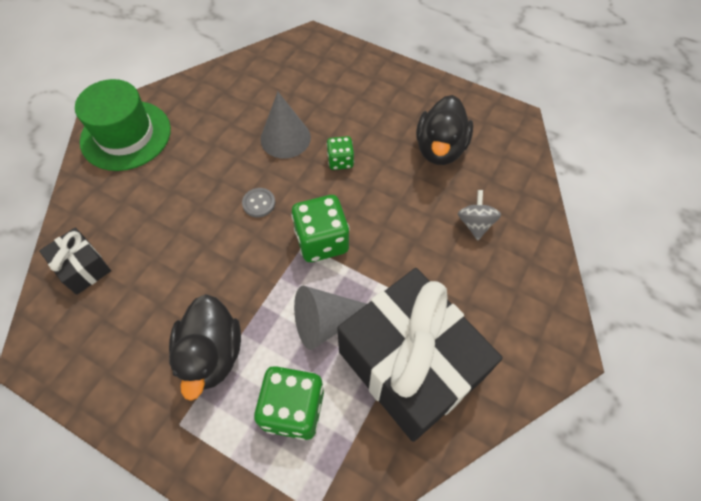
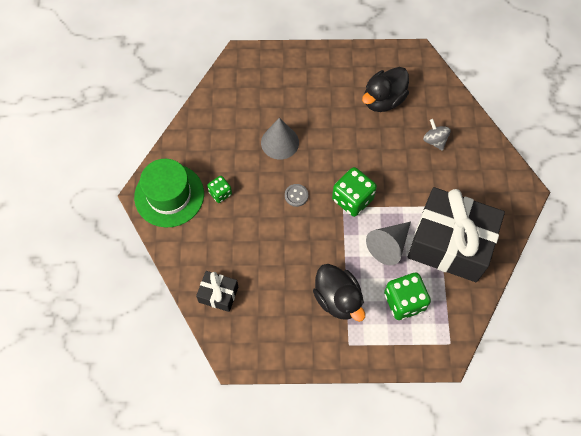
camera: 30 degrees left, 5 degrees up
(340, 161) = (327, 140): green dice -> green dice (220, 193)
(440, 148) = (383, 100): black duck -> black duck turned 60 degrees clockwise

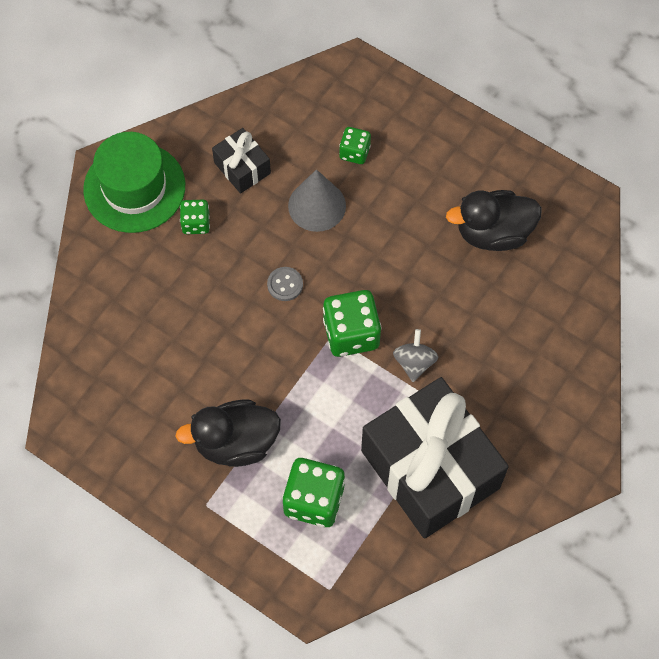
camera: 35 degrees right, 0 degrees up
(218, 294) = (101, 343): black gift -> black gift (242, 168)
(277, 102) = (354, 152): none -> green dice
(338, 299) = (236, 443): black duck -> black duck turned 75 degrees clockwise
(389, 245) = (350, 420): grey cone -> none
(435, 140) = (518, 327): grey spinning top -> grey spinning top (414, 362)

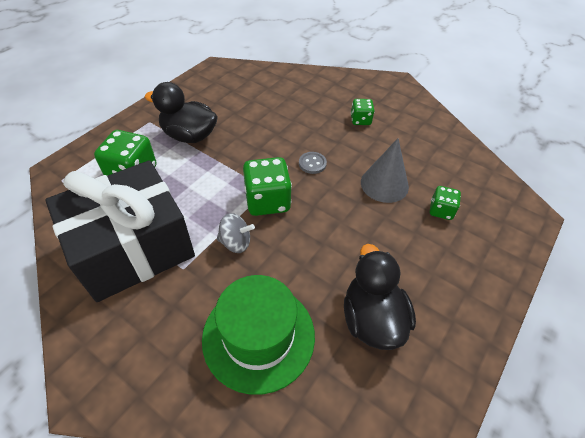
camera: 90 degrees right, 15 degrees down
(134, 187) = (384, 94): green hat -> green hat (258, 336)
(236, 443) = (189, 136): black duck -> black duck turned 60 degrees counterclockwise
(242, 168) = (410, 143): black gift -> none

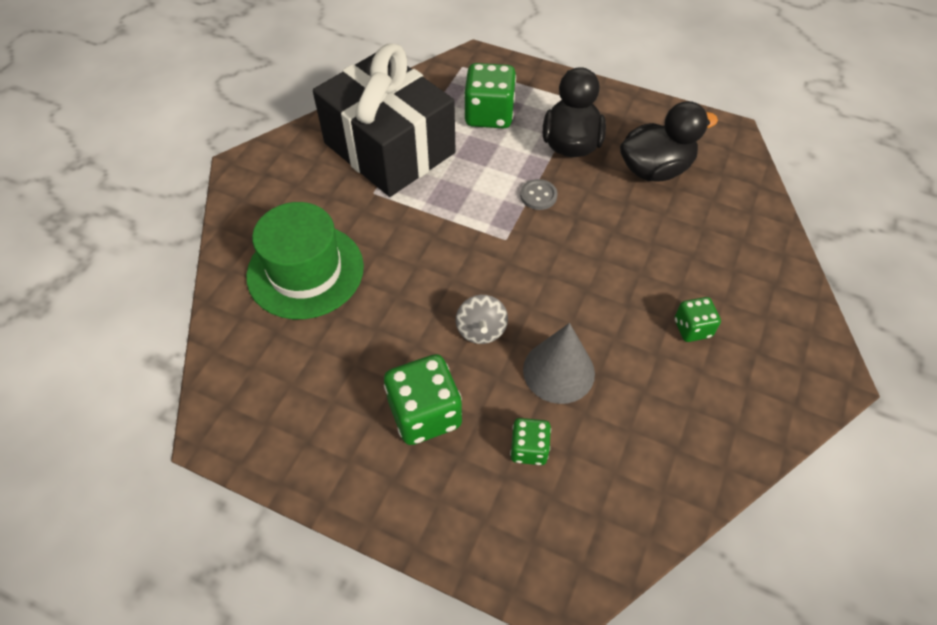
camera: 80 degrees right, 5 degrees up
(235, 242) = (415, 227): grey spinning top -> grey spinning top (481, 330)
(267, 201) = (485, 243): green dice -> green dice (425, 414)
(312, 163) = (569, 279): grey button -> grey button (538, 196)
(372, 319) = (338, 371): black duck -> black duck (655, 169)

